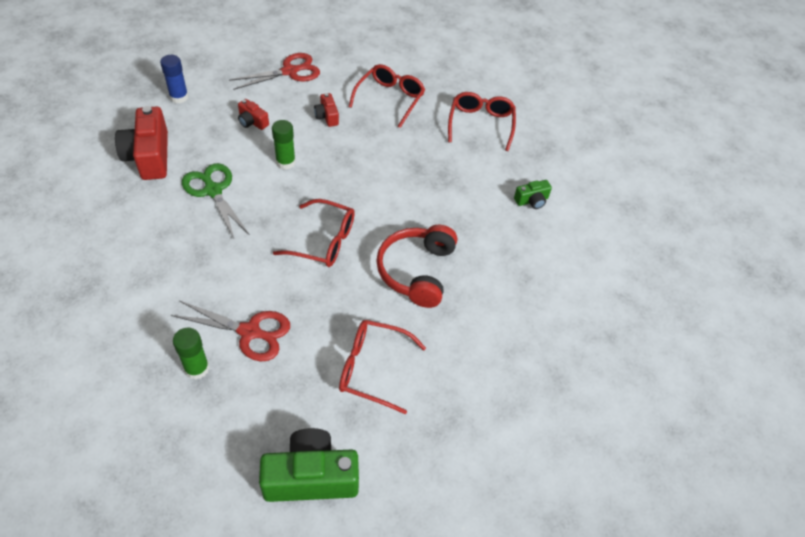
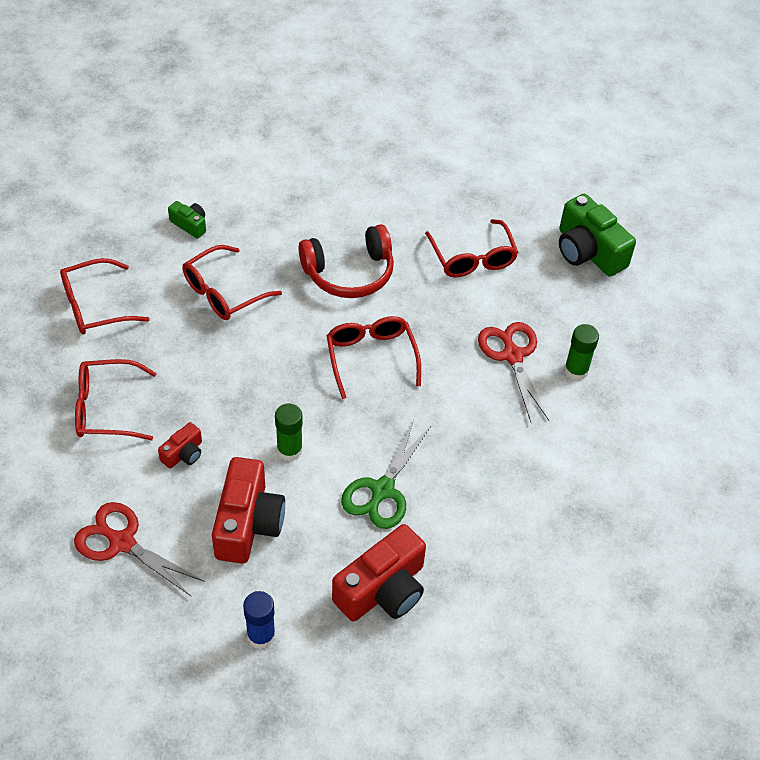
camera: 120 degrees left, 0 degrees up
(252, 122) = (248, 523): red camera -> red camera, size x2.01
(449, 190) = (224, 292): none -> red glasses

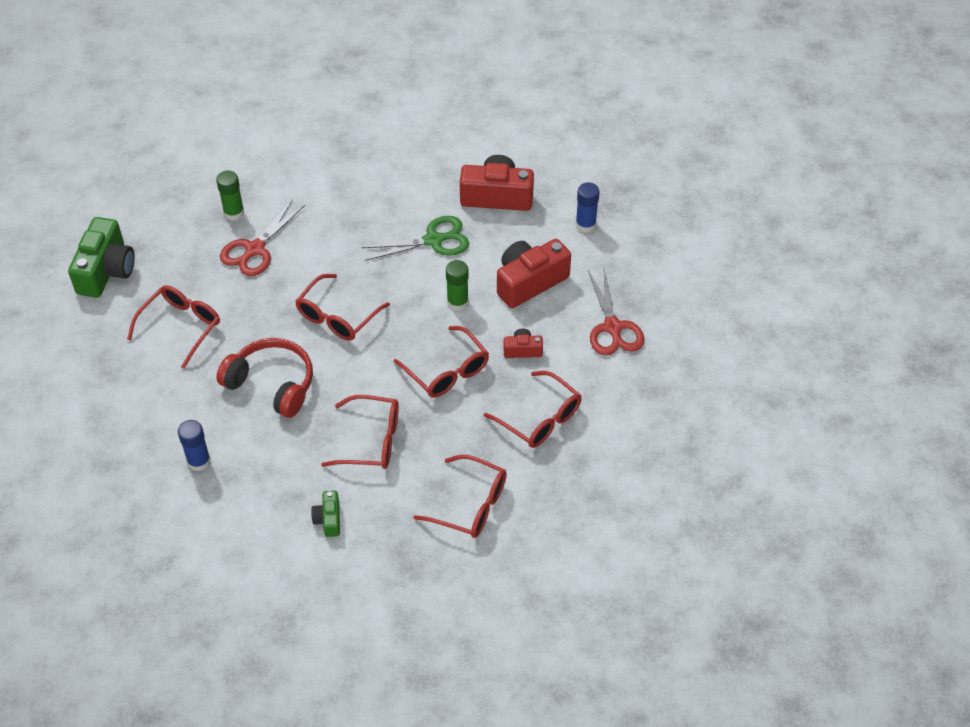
camera: 130 degrees left, 0 degrees up
(228, 386) = (446, 371): none -> red glasses
(327, 192) = (199, 461): none -> blue glue stick

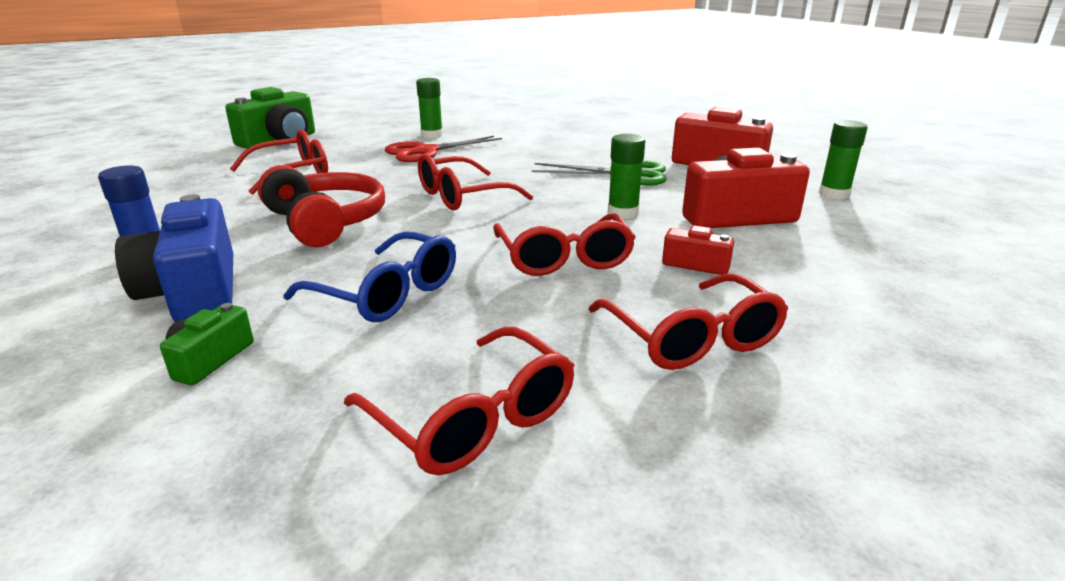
camera: 25 degrees right, 25 degrees down
(265, 479) = (194, 291): none -> blue camera
(371, 440) = (386, 293): red glasses -> blue glasses
(585, 224) = (834, 194): blue glue stick -> green glue stick
(612, 327) = (864, 273): red scissors -> none

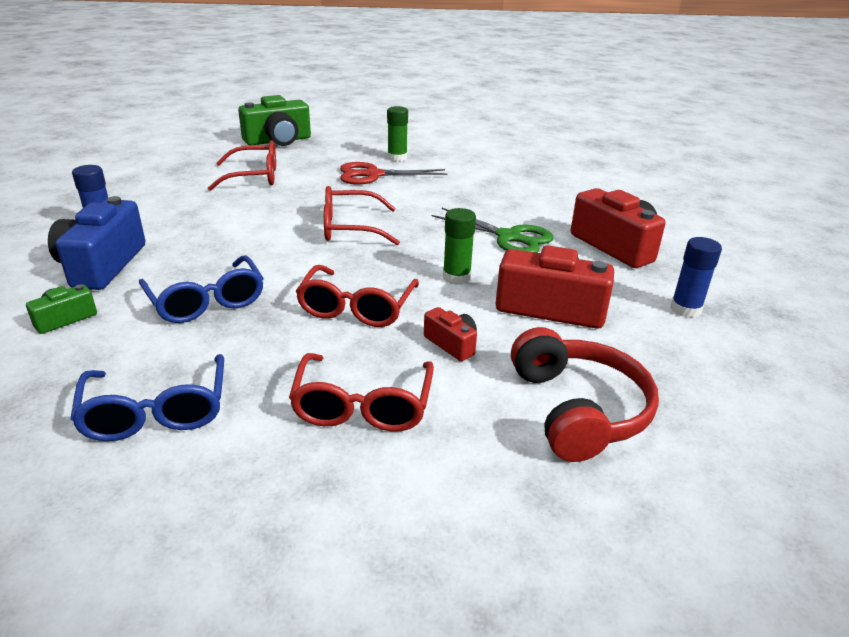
camera: 25 degrees right, 5 degrees up
(326, 222) = (232, 228): red headphones -> red headphones (578, 409)
(472, 418) = (156, 411): red glasses -> blue glasses
(834, 194) = (685, 309): green glue stick -> blue glue stick

